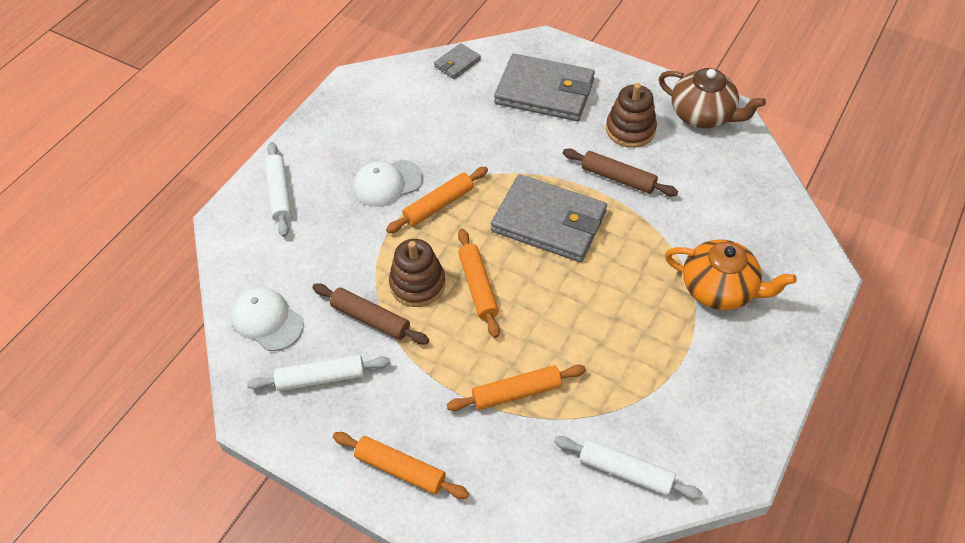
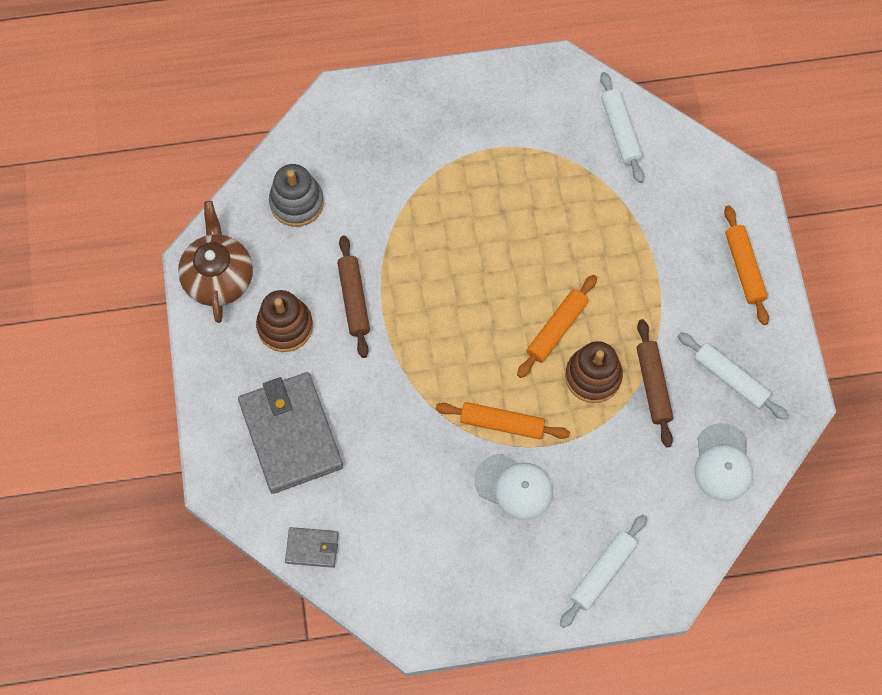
camera: 130 degrees left, 15 degrees up
(516, 392) = (622, 236): orange rolling pin -> none
(549, 222) = (447, 321): grey wallet -> none
(719, 289) = (414, 158): orange teapot -> none
(734, 190) = (297, 202): none -> grey stacking toy

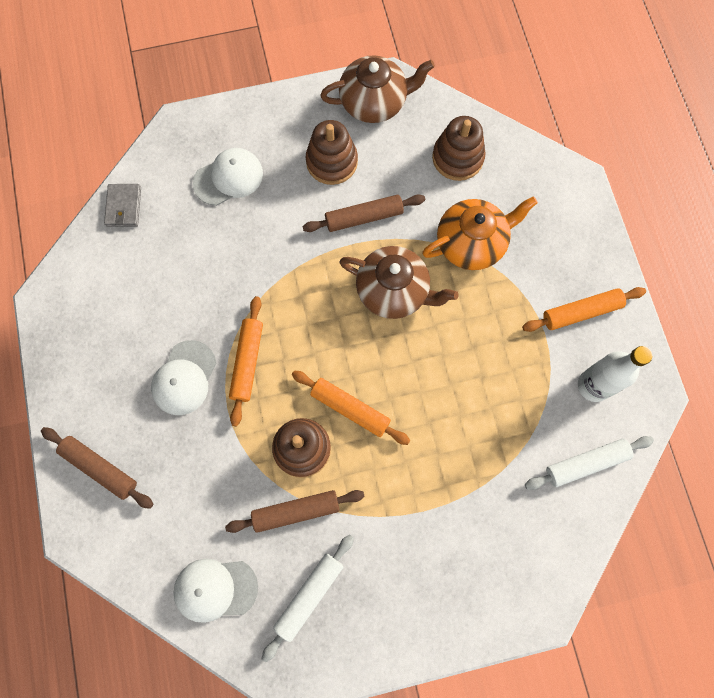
camera: 85 degrees right, 5 degrees up
(291, 434) = (228, 178): grey wallet -> white cap
(297, 202) = (457, 158): grey stacking toy -> brown stacking toy
(394, 200) = (471, 243): none -> orange teapot
(438, 278) = (394, 291): none -> brown teapot
(548, 114) = (593, 385): none -> white bottle
(602, 572) = (100, 468): white rolling pin -> brown rolling pin
(744, 268) = (439, 609): orange rolling pin -> orange rolling pin (581, 312)

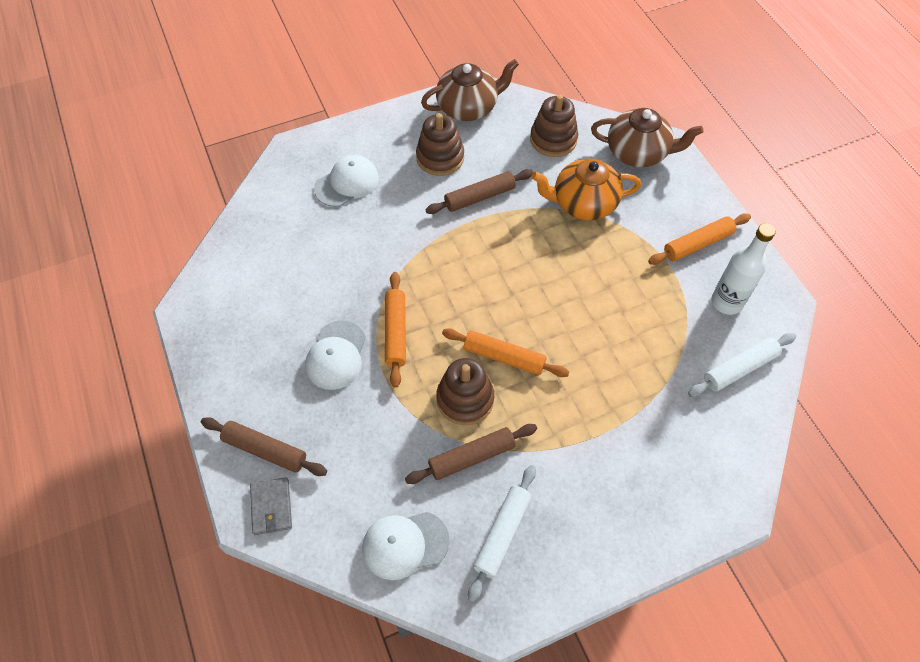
camera: 10 degrees left, 15 degrees down
(124, 207) = (251, 220): grey wallet -> grey wallet (271, 507)
(394, 291) = (521, 252): brown teapot -> brown teapot (638, 153)
(471, 243) = (583, 203): orange teapot -> orange teapot turned 150 degrees counterclockwise

